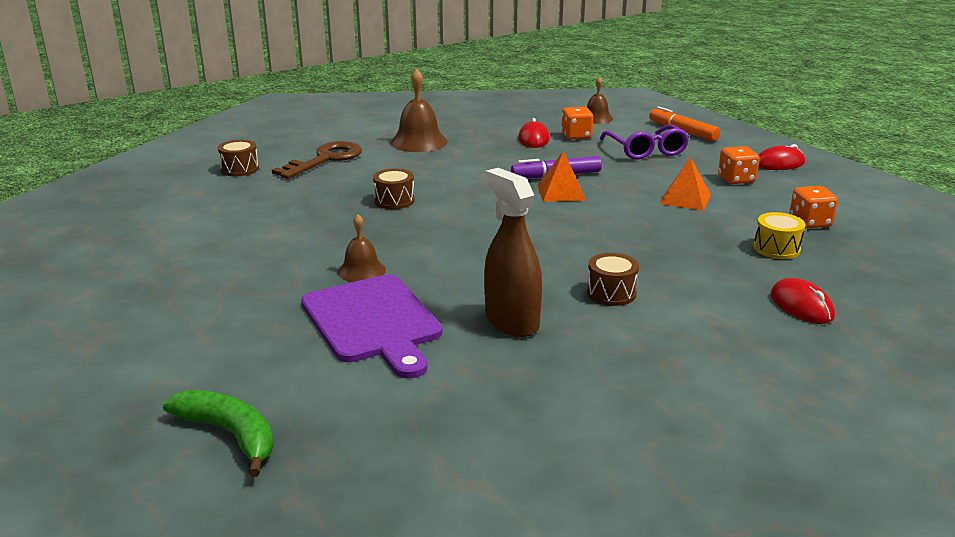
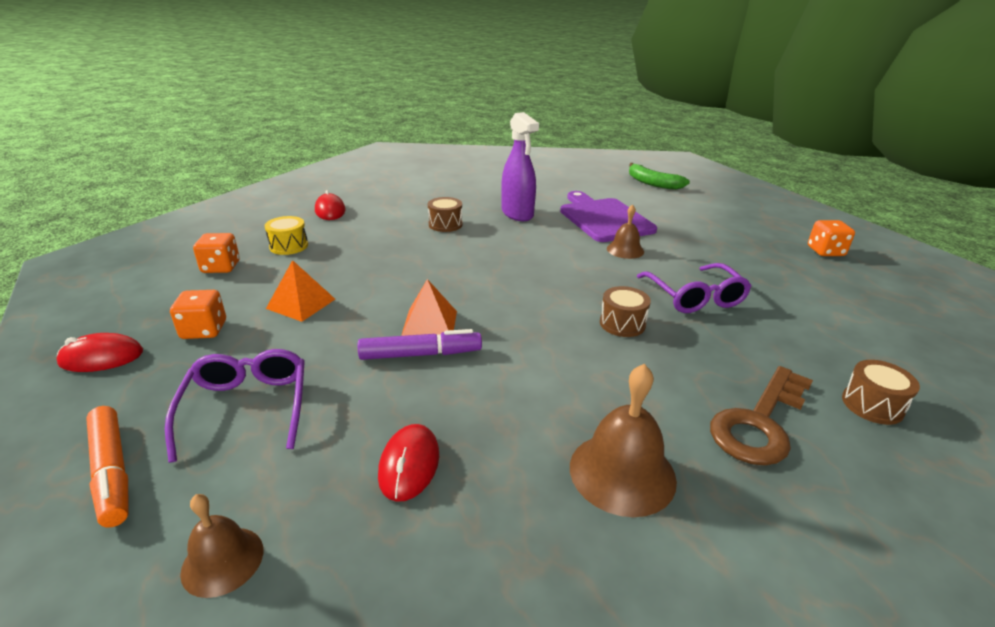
camera: 175 degrees left, 5 degrees up
(312, 224) = (694, 297): none -> purple glasses
(511, 321) = (517, 214): brown spray bottle -> purple spray bottle
(576, 136) = (325, 470): orange dice -> orange dice (825, 251)

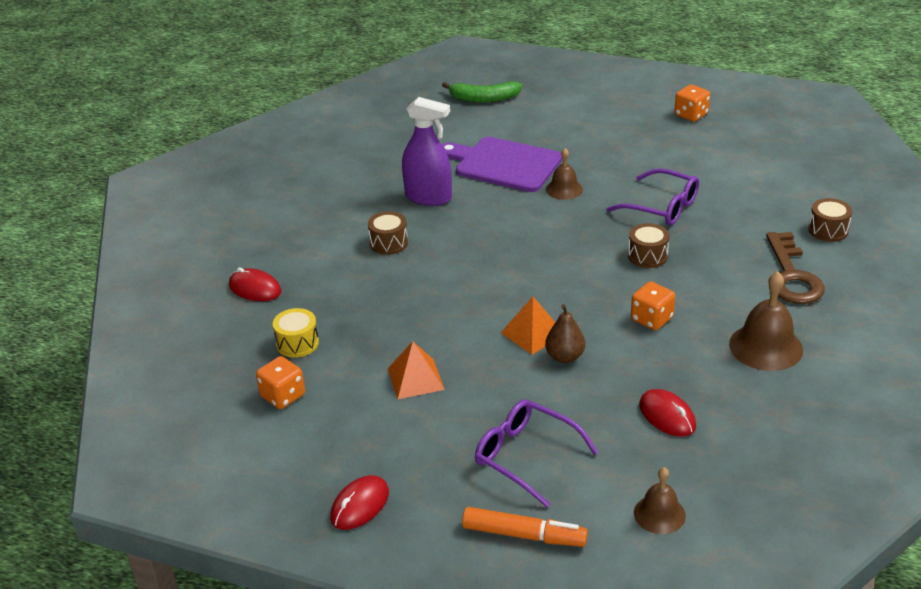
camera: 40 degrees left, 5 degrees up
(204, 330) = (388, 441): orange dice -> orange dice (651, 319)
(420, 354) = (564, 357): purple marker -> brown pear

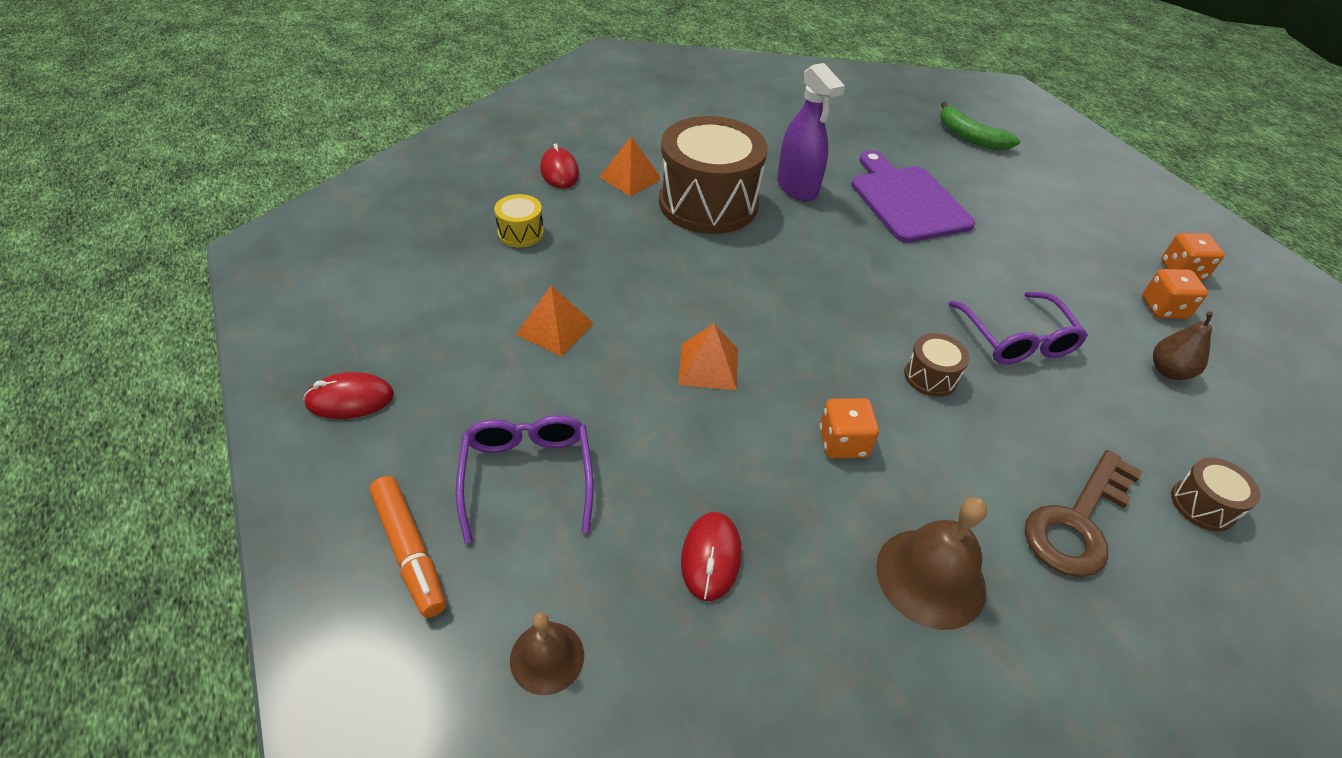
camera: 40 degrees right, 10 degrees up
(283, 396) = (447, 265): orange dice -> orange dice (1163, 308)
(311, 260) = (630, 178): none -> orange pyramid
(388, 243) = (708, 203): brown drum -> brown drum, size x2.34
(564, 189) = (934, 257): brown bell -> none
(564, 357) = (703, 411): brown pear -> brown pear (1168, 371)

